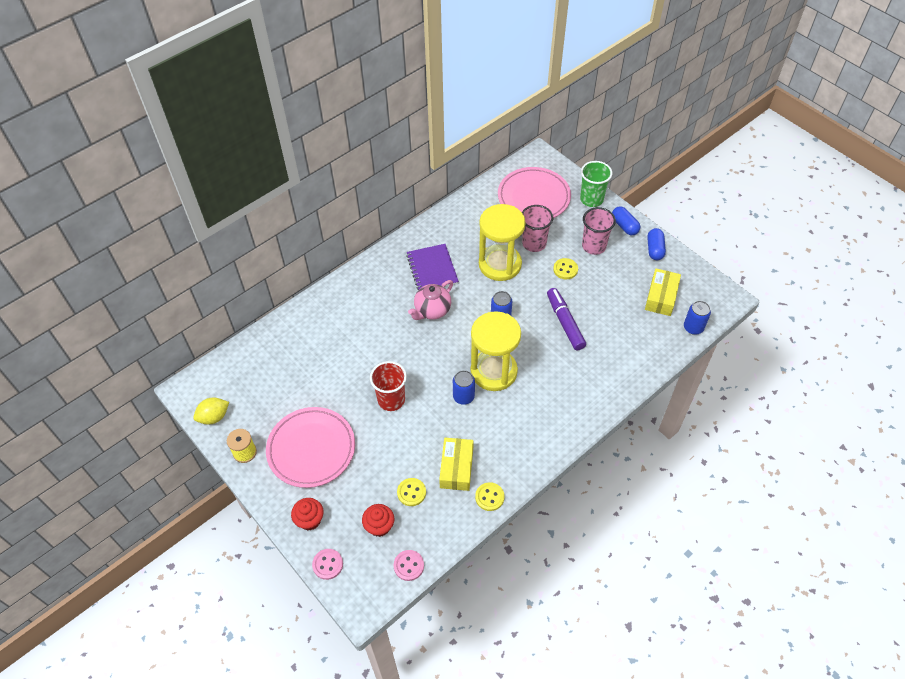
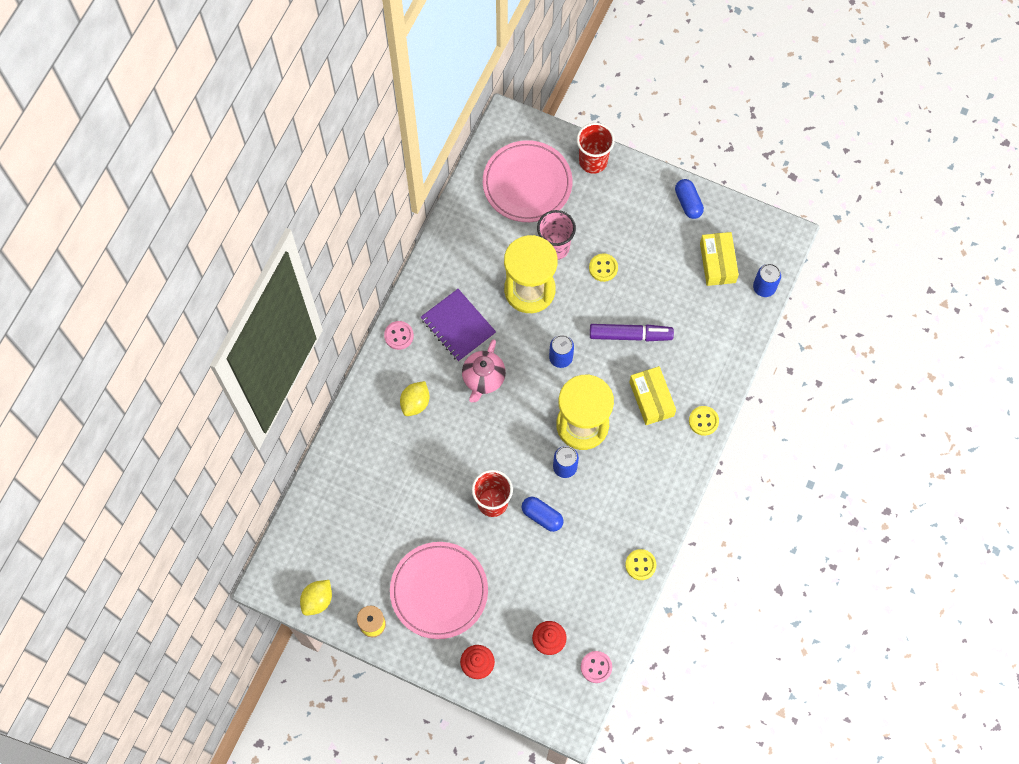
camera: 25 degrees left, 15 degrees up
(328, 564) = (518, 700): pink button -> pink button (399, 336)
(371, 308) = (415, 403): none -> yellow lemon
(411, 492) = (562, 593): yellow button -> yellow button (703, 421)
(456, 468) = (594, 548): yellow box -> yellow box (651, 399)
(565, 322) = (630, 335): purple marker -> purple marker turned 135 degrees clockwise
(591, 199) = (593, 161): green cup -> red cup
(594, 246) = (621, 225): pink cup -> none
(624, 226) = (644, 184): blue capsule -> blue capsule (542, 516)

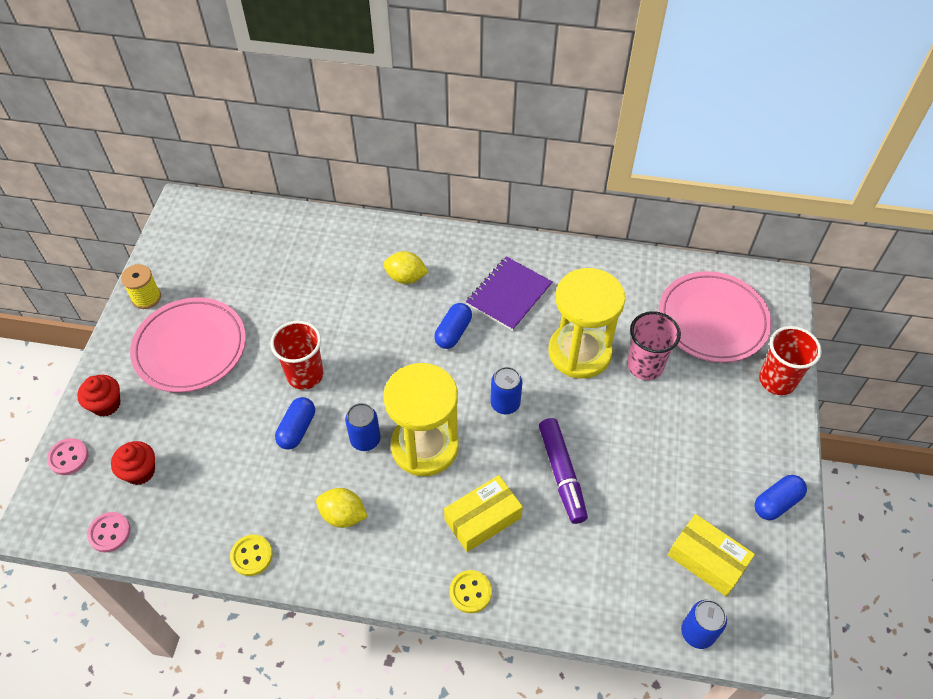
camera: 75 degrees right, 15 degrees down
(317, 600) = (168, 247): yellow lemon -> yellow lemon (343, 515)
(399, 336) = (479, 246): pink button -> pink button (68, 457)
(483, 379) = (453, 332): pink teapot -> blue capsule
(603, 268) = (640, 423): yellow button -> none
(717, 263) = (707, 560): yellow box -> yellow box turned 60 degrees clockwise

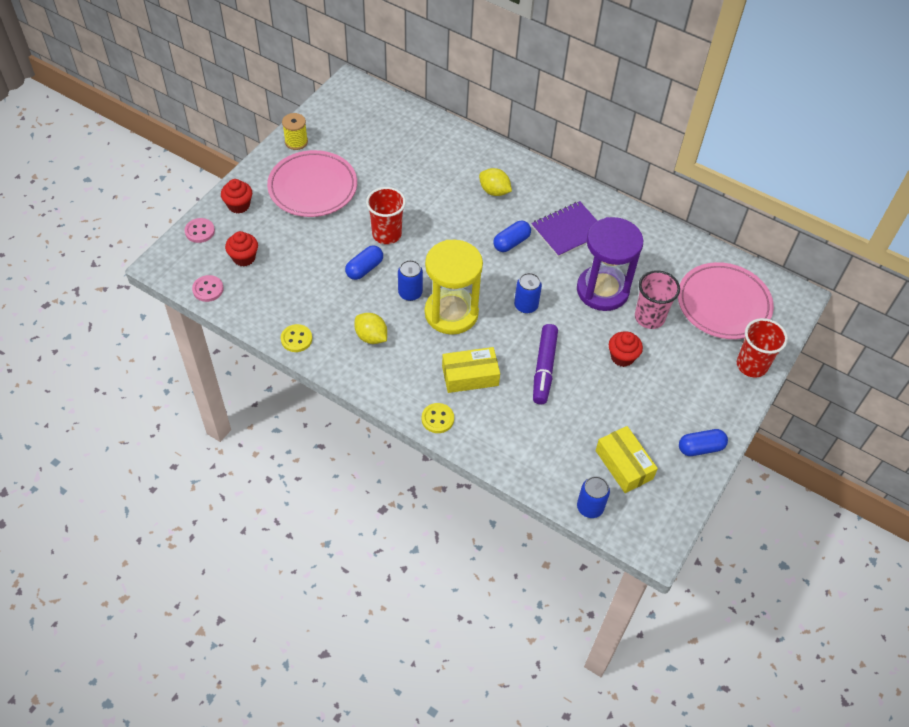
camera: 20 degrees right, 0 degrees up
(579, 352) = (602, 290): yellow hourglass -> purple hourglass
(639, 425) = (622, 357): none -> red cupcake

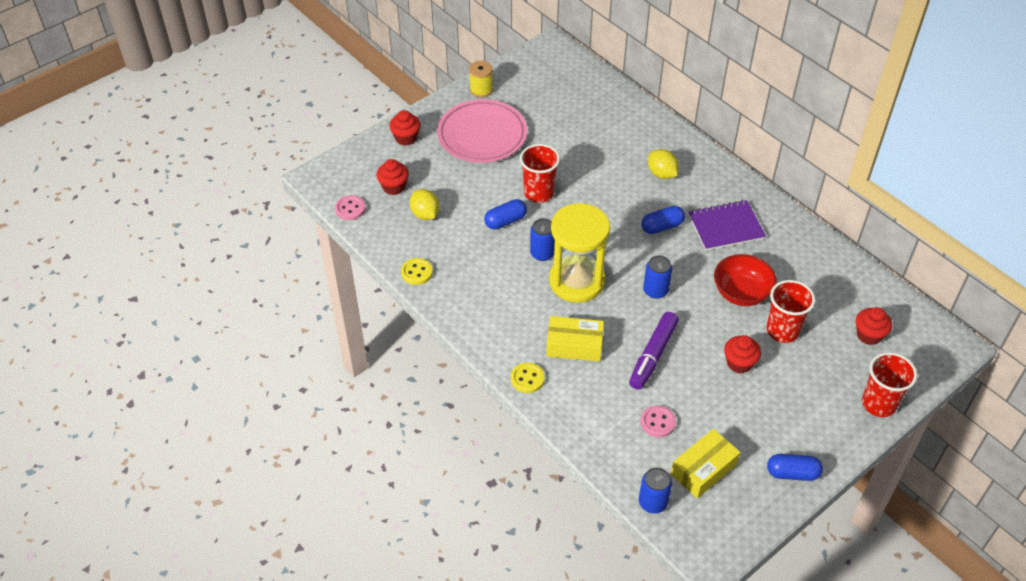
camera: 20 degrees right, 5 degrees down
(200, 231) = (361, 154): pink button -> pink button (658, 422)
(371, 337) = (489, 286): yellow lemon -> yellow lemon (425, 214)
(602, 290) = (741, 293): purple hourglass -> red bowl
(624, 464) = (703, 469): yellow box -> yellow box turned 60 degrees clockwise
(649, 317) = (782, 331): pink cup -> red cup
(723, 304) = (869, 335): pink plate -> red cupcake

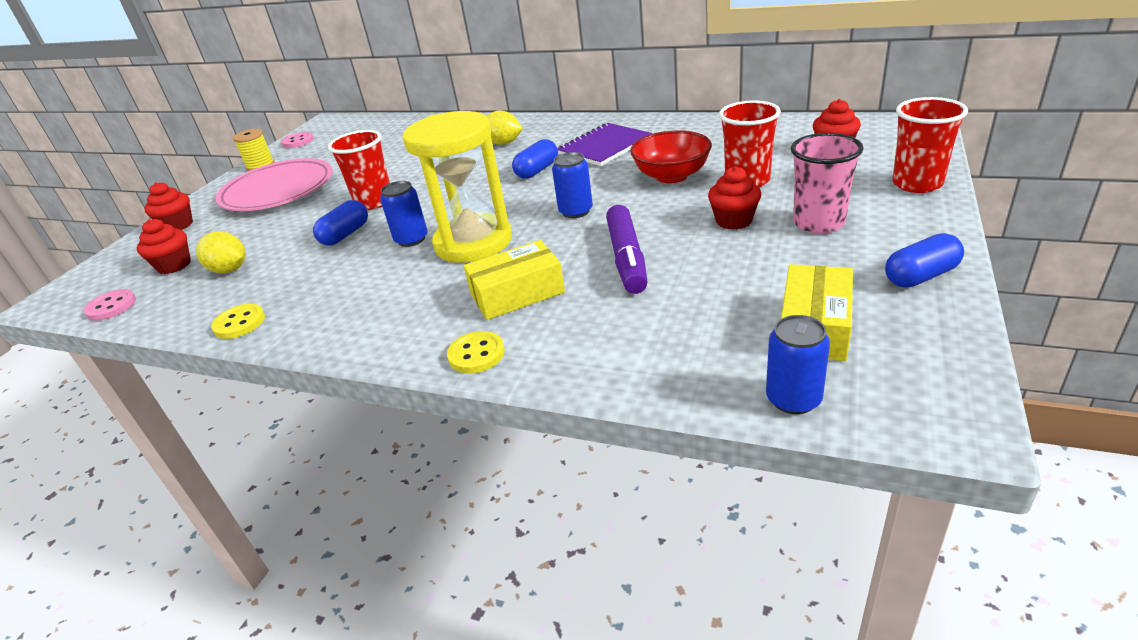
camera: 25 degrees left, 15 degrees down
(658, 422) = (700, 312): pink button -> pink button (298, 141)
(784, 398) = (818, 223): none -> pink cup

